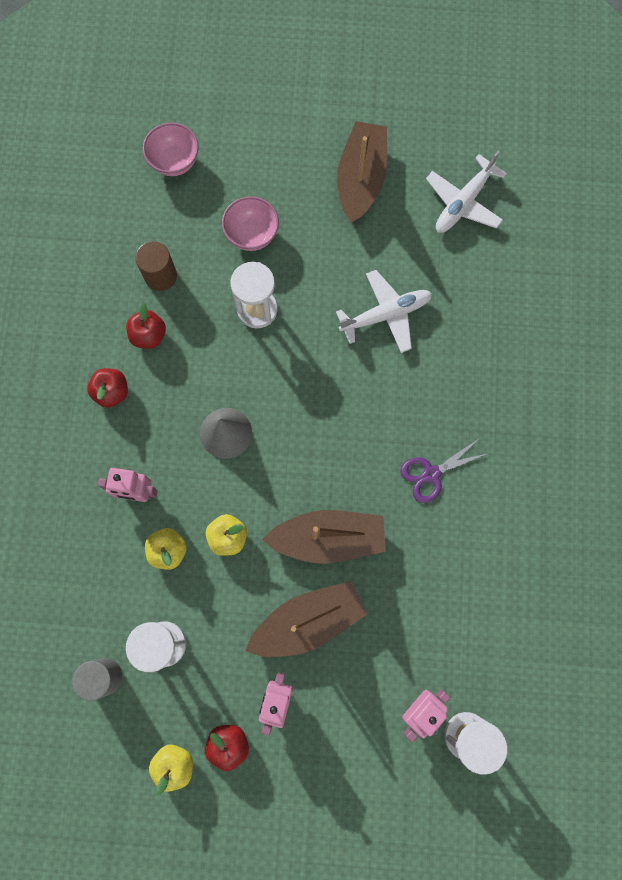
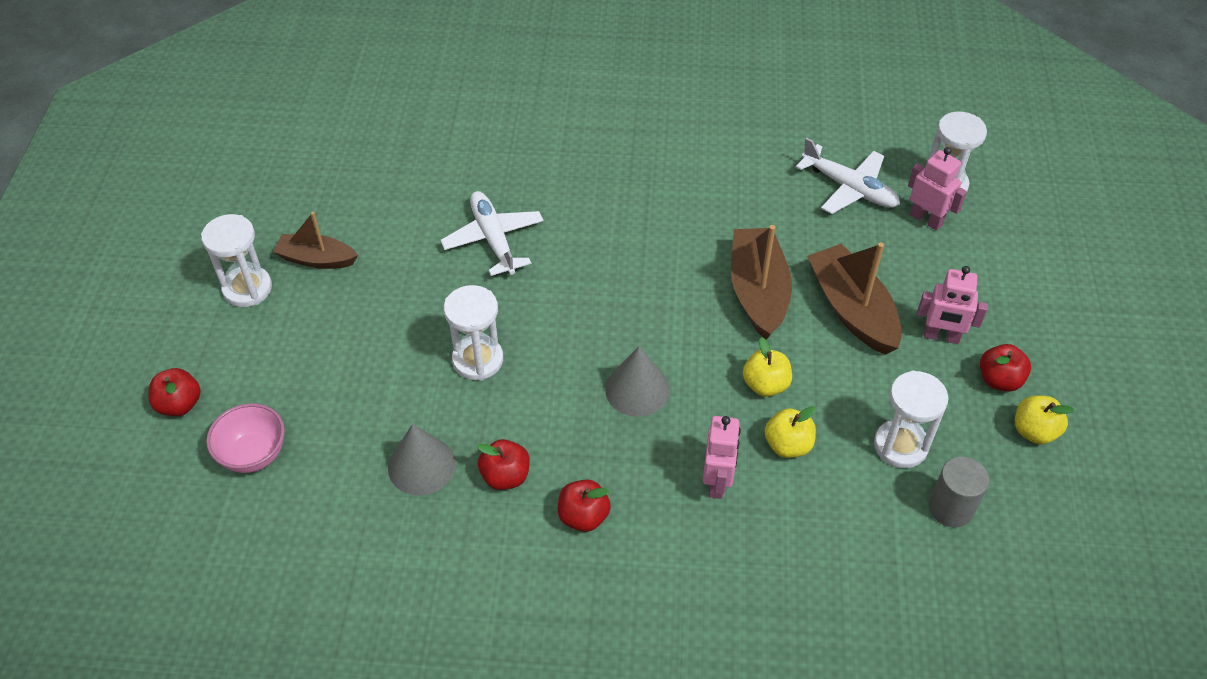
camera: 90 degrees left, 25 degrees down
(161, 276) = (421, 465): brown cylinder -> grey cone
(220, 106) = (179, 404): none -> red apple
(252, 235) = (375, 366): pink bowl -> none
(329, 133) = (247, 288): none -> white hourglass
(361, 179) = (316, 259): brown boat -> brown boat, size x0.63
(431, 474) = (679, 205): purple scissors -> none
(463, 202) = (362, 170): white plane -> white plane (849, 188)

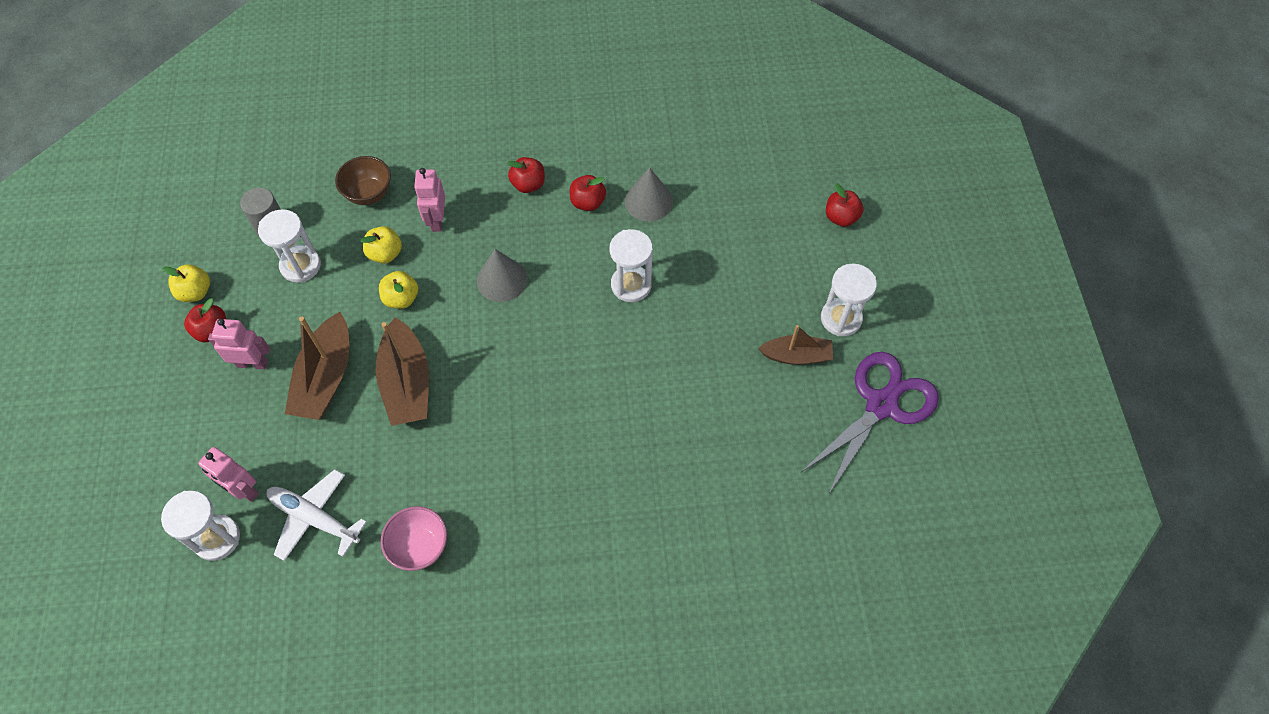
camera: 170 degrees right, 10 degrees up
(252, 204) = (881, 404): none -> purple scissors
(254, 454) = (769, 191): pink bowl -> pink bowl (419, 547)
(494, 239) = (648, 401): white plane -> none
(815, 538) = (369, 194): none -> brown bowl
(852, 309) = (325, 378): brown boat -> brown boat turned 45 degrees clockwise

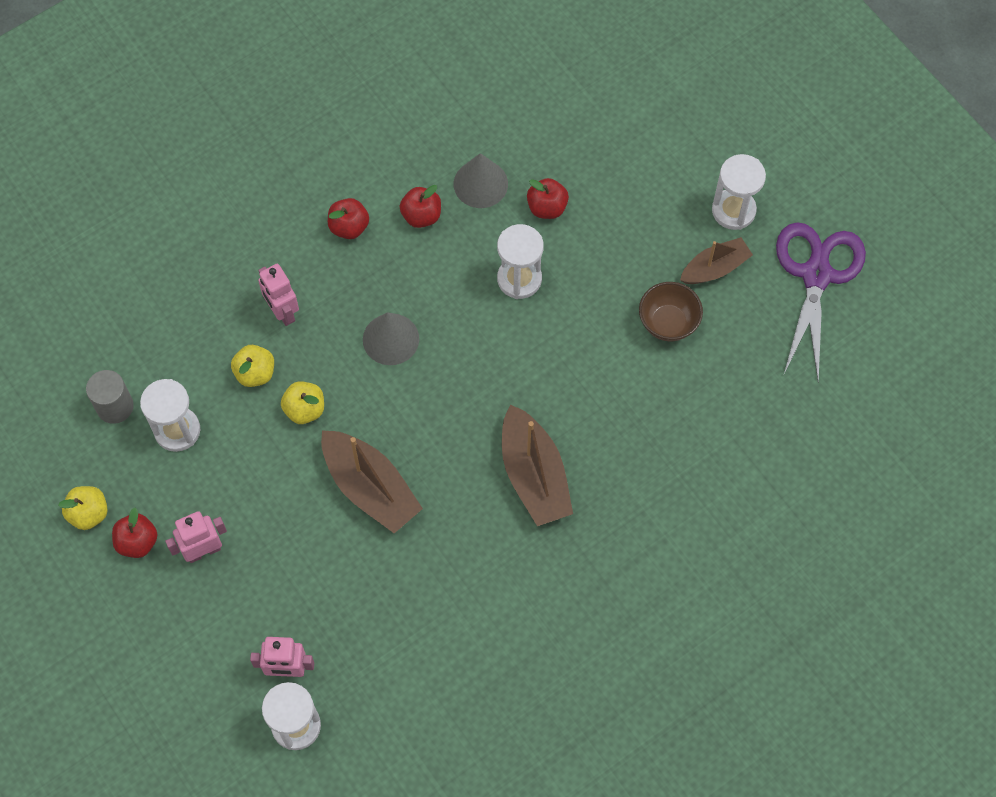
camera: 30 degrees left, 5 degrees up
(315, 518) = (375, 657): white plane -> none
(325, 378) = (287, 525): brown boat -> brown boat (534, 475)
(369, 194) = (191, 320): brown bowl -> brown bowl (668, 323)
(419, 547) = (489, 627): pink bowl -> none
(841, 217) = (674, 107): red apple -> red apple (547, 207)

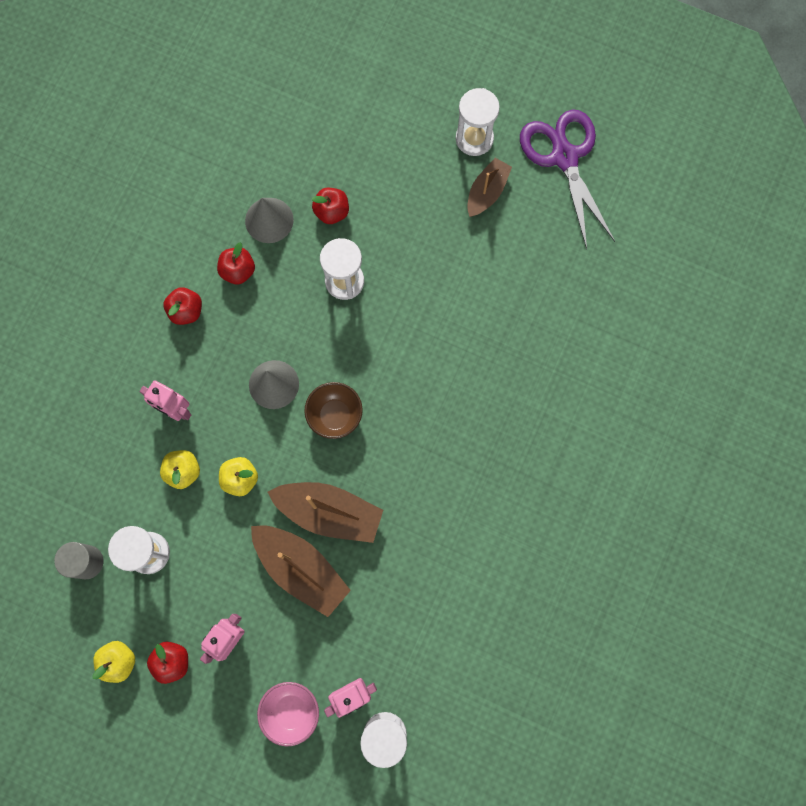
camera: 30 degrees left, 10 degrees up
(220, 652) = (291, 711): none -> pink bowl
(534, 475) = (448, 432): brown boat -> brown boat (301, 569)
(668, 323) = (477, 255): brown bowl -> brown bowl (335, 415)

